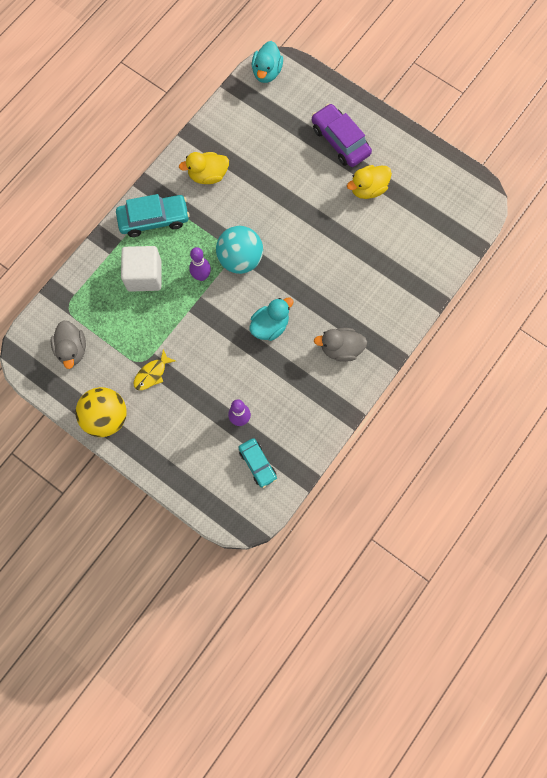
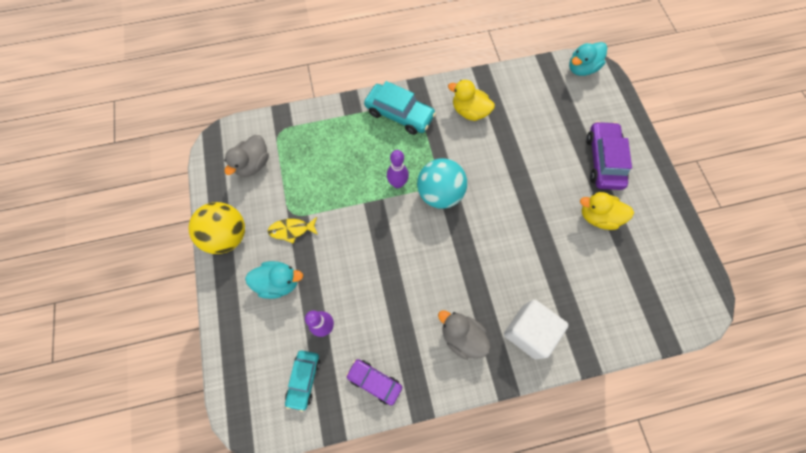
camera: 40 degrees right, 5 degrees down
(144, 276) = (355, 150): white cube -> white cube (529, 332)
(270, 326) = (417, 267): turquoise duck -> turquoise duck (279, 282)
(306, 425) = (374, 381): none -> purple car

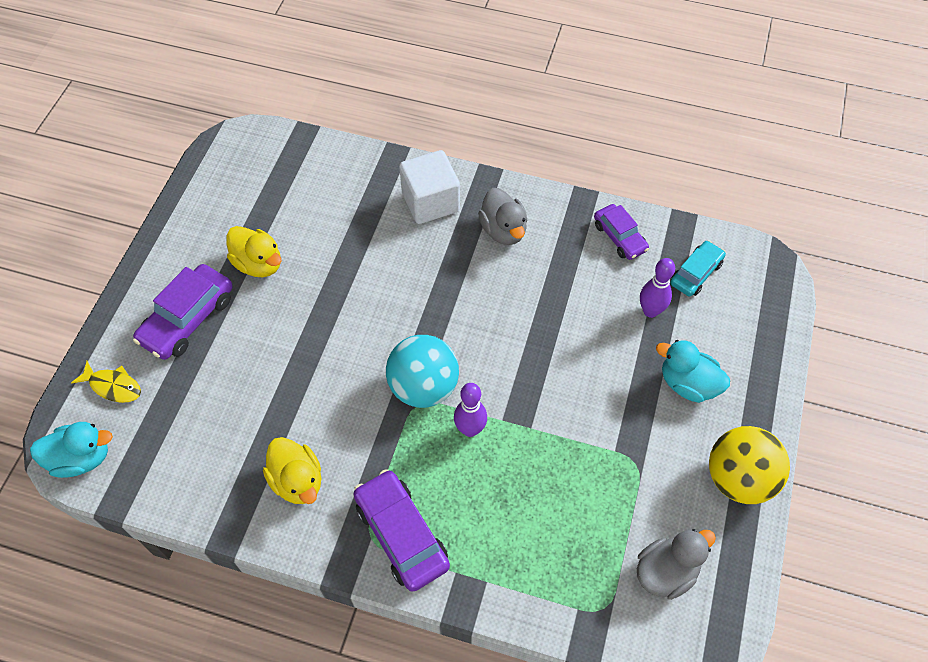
camera: 150 degrees left, 10 degrees down
(291, 230) = (646, 441): yellow fish -> yellow fish (113, 386)
(399, 114) = (401, 534): turquoise car -> purple car

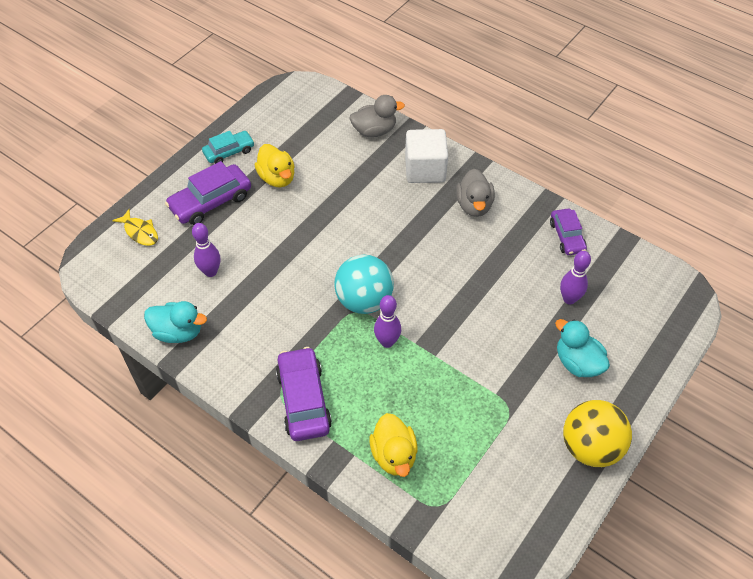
camera: 20 degrees right, 5 degrees down
(81, 458) = (99, 274): turquoise duck -> turquoise duck (178, 332)
(224, 410) = (211, 272): none -> purple bowling pin
(297, 481) = (243, 337): yellow duck -> yellow duck (394, 455)
(666, 571) = (499, 496): grey duck -> grey duck (374, 131)
(696, 273) = (620, 282): turquoise car -> turquoise car (229, 152)

